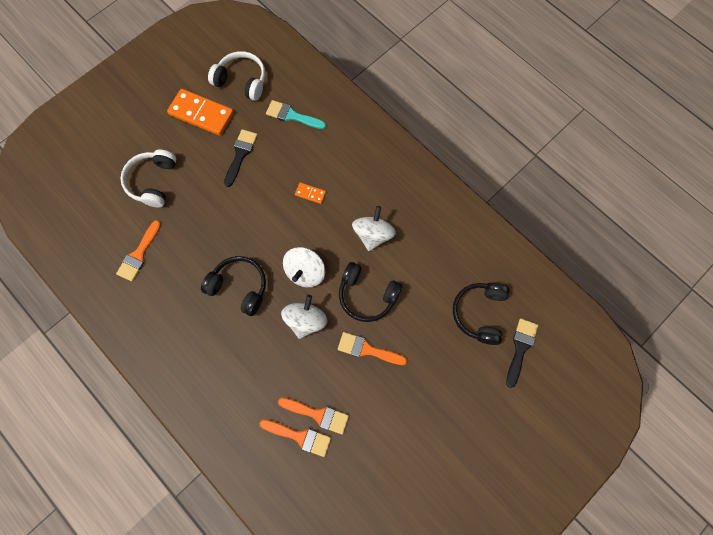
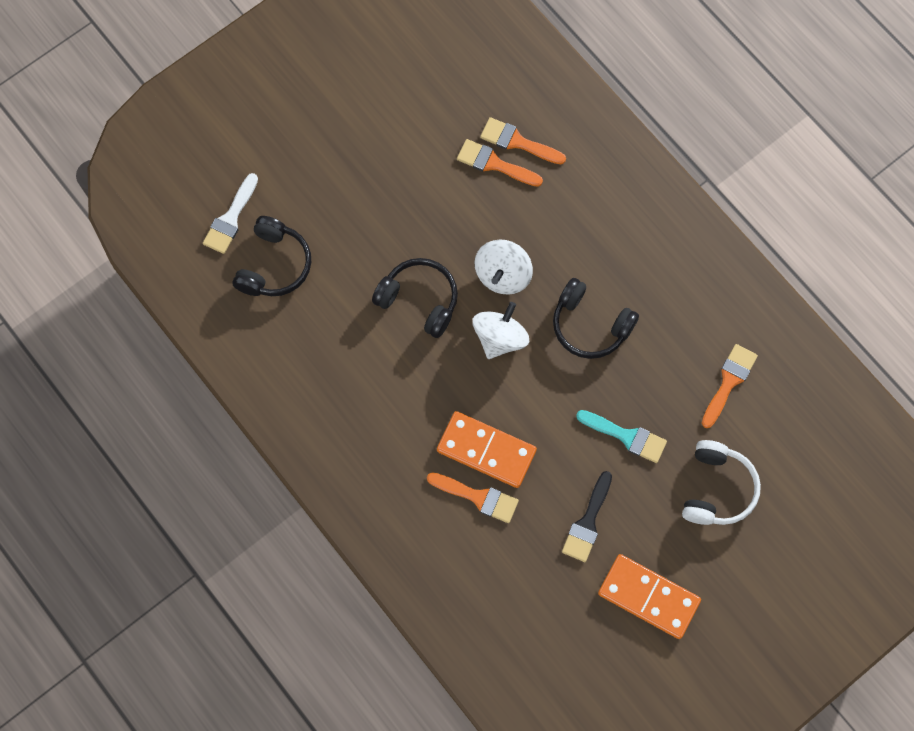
camera: 175 degrees left, 0 degrees up
(242, 81) = (585, 652): white headphones -> none
(292, 116) = (507, 581): turquoise brush -> turquoise brush (626, 436)
(310, 194) = (486, 450): orange domino -> orange domino, size x2.19
(367, 349) = (426, 233): orange brush -> orange brush (478, 497)
(373, 235) = (402, 382): white spinning top -> none
(520, 348) = (230, 218): black brush -> white brush

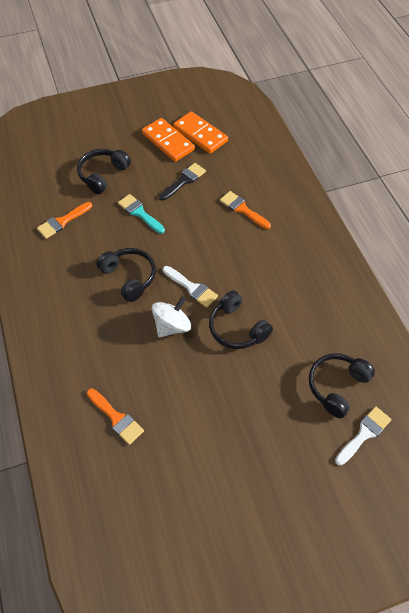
camera: 160 degrees left, 15 degrees down
(486, 450) = (227, 230): orange domino -> orange domino (200, 134)
(494, 164) = (142, 407): orange brush -> none
(500, 338) = (192, 288): white spinning top -> white brush
(717, 489) = (103, 175): white headphones -> black headphones

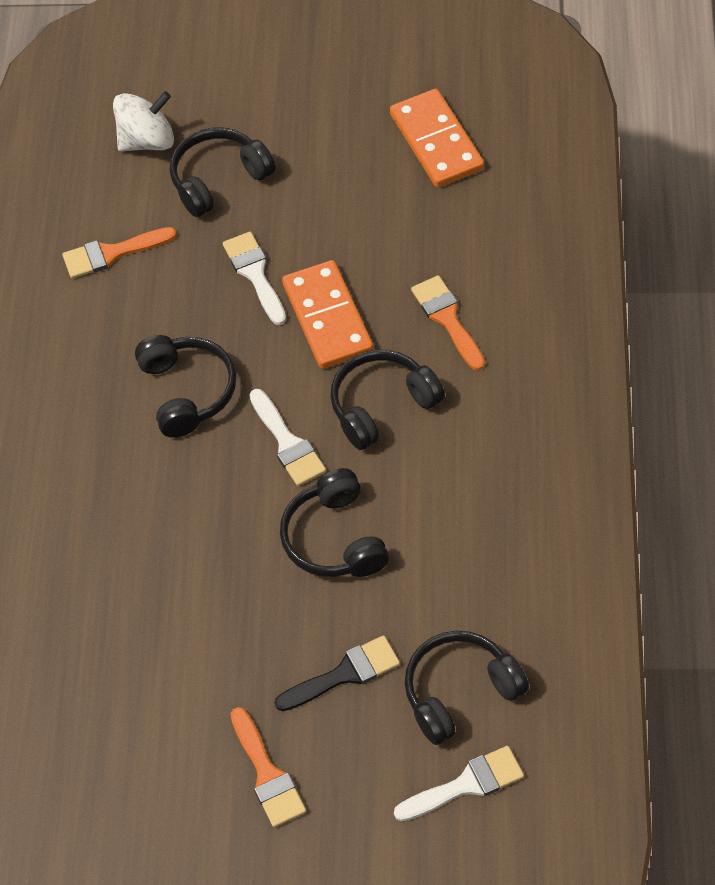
camera: 25 degrees right, 0 degrees up
(116, 418) = (70, 627): orange brush -> orange brush (267, 774)
(139, 213) = (255, 274): turquoise brush -> white brush
(168, 141) = (368, 141): orange domino -> orange domino (328, 318)
(172, 326) = (224, 501): white spinning top -> white spinning top (147, 140)
(184, 181) = (363, 231): black brush -> black brush (344, 674)
(230, 257) = (382, 406): none -> black headphones

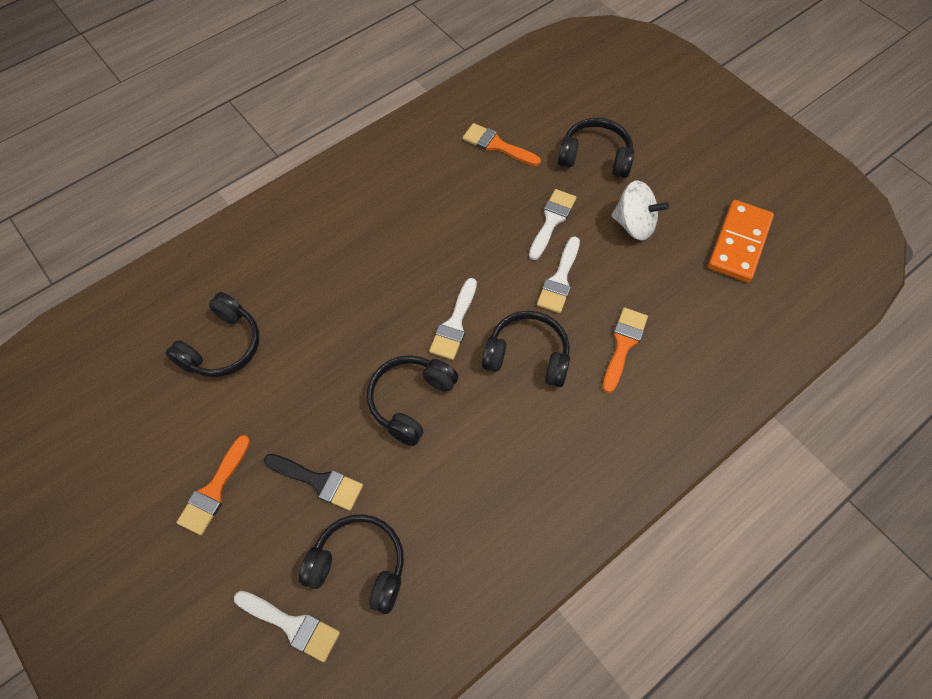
camera: 45 degrees right, 5 degrees up
(147, 140) = (584, 107): white spinning top -> white spinning top (634, 224)
(187, 391) = (442, 247): black headphones -> black headphones (222, 346)
(328, 318) = (559, 280): orange domino -> white brush

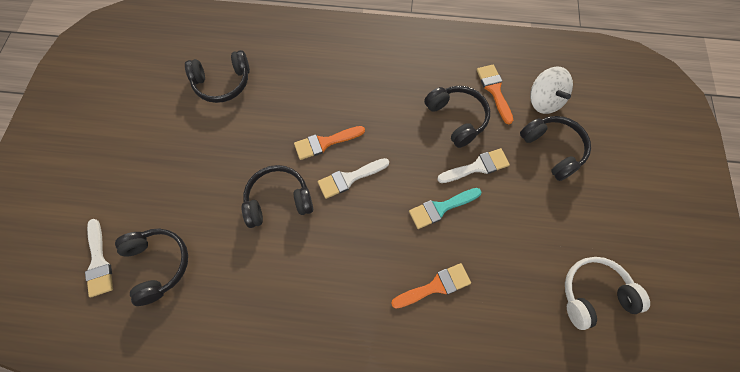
camera: 45 degrees right, 5 degrees up
(214, 490) = (141, 156): orange brush -> orange brush (325, 143)
(319, 481) = (188, 199): black brush -> none
(527, 356) = (369, 236): black headphones -> black headphones (457, 118)
(559, 280) = (441, 208): white brush -> turquoise brush
(634, 224) = (530, 216): white spinning top -> white spinning top (544, 101)
(739, 243) = (594, 294): orange domino -> white headphones

